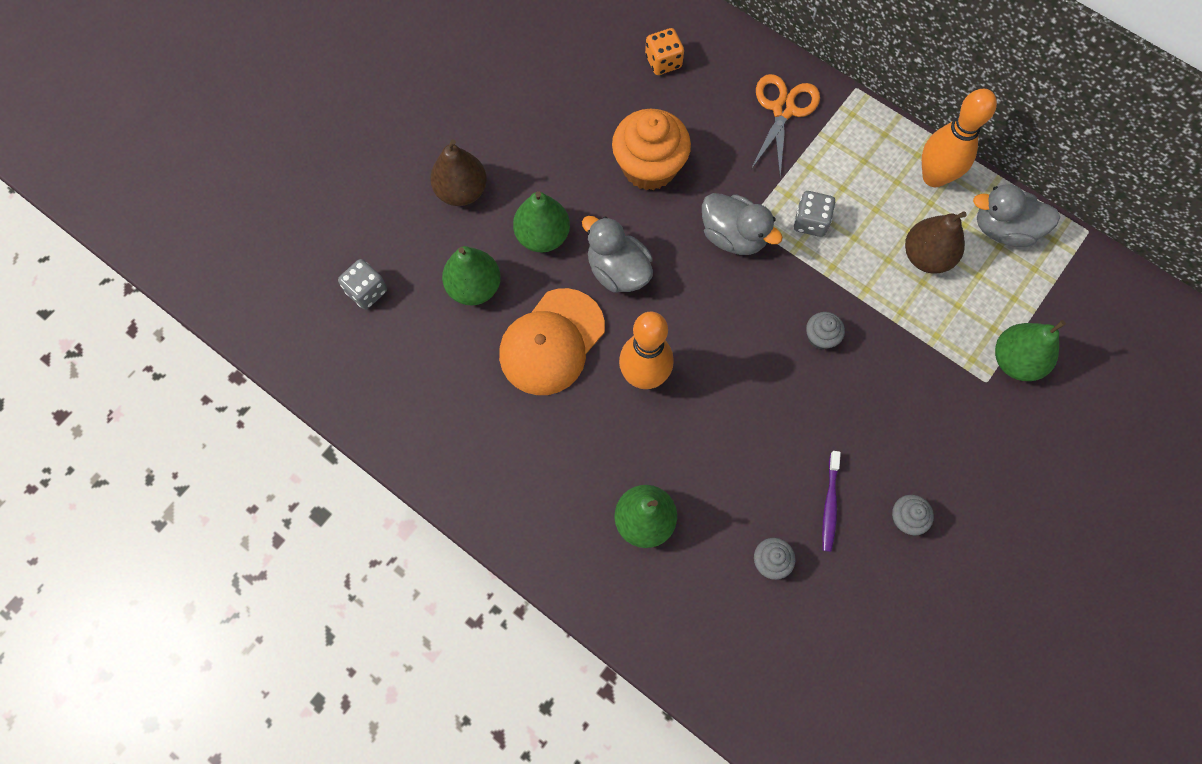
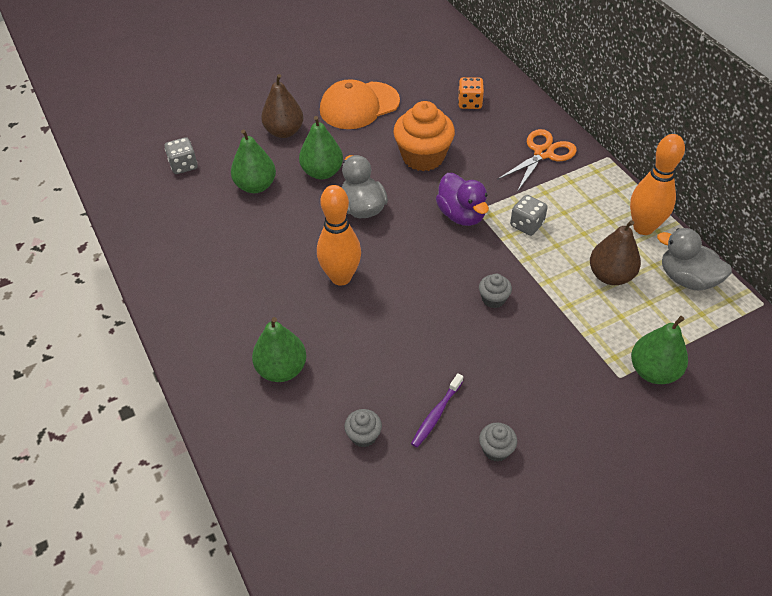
camera: 25 degrees right, 20 degrees down
(551, 342) = (287, 234): orange cap -> orange cap (359, 106)
(733, 236) = (461, 215): grey duck -> purple duck

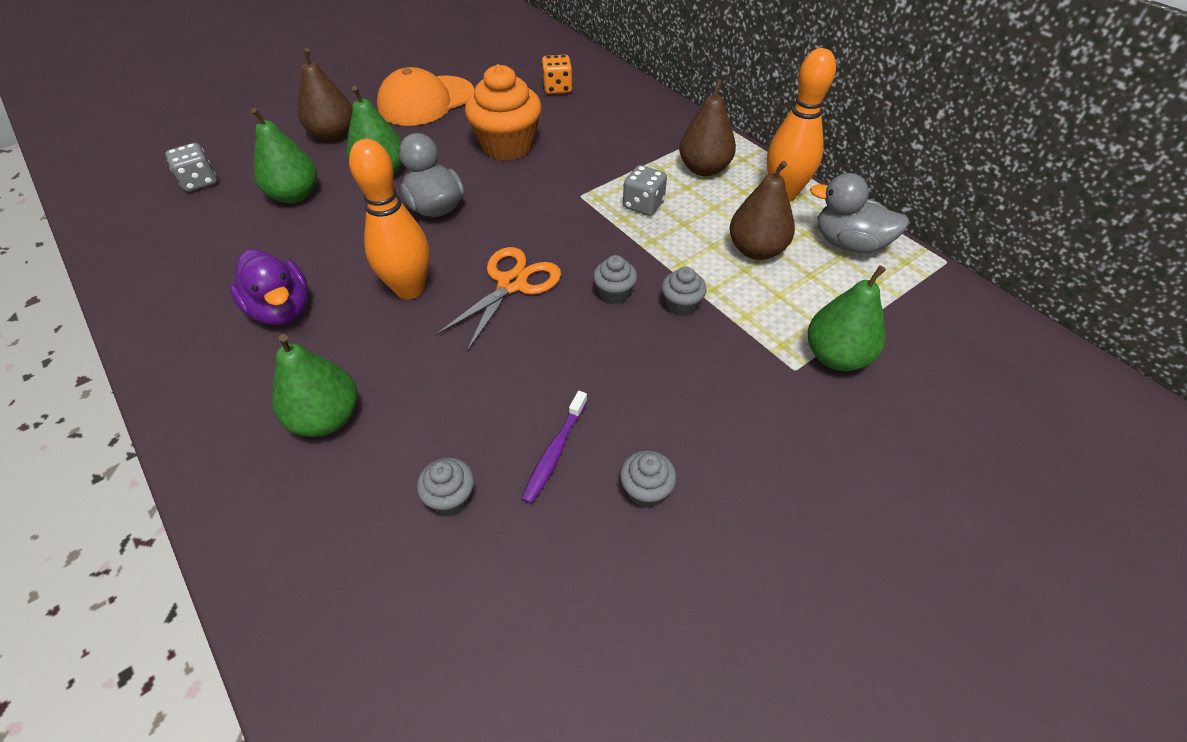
camera: 10 degrees left, 0 degrees up
(461, 215) = (561, 202): purple duck -> purple duck (282, 310)
(543, 153) = (651, 130): orange scissors -> orange scissors (512, 284)
(543, 315) = (681, 305): none -> grey cupcake
(582, 196) = (704, 169): none -> brown pear

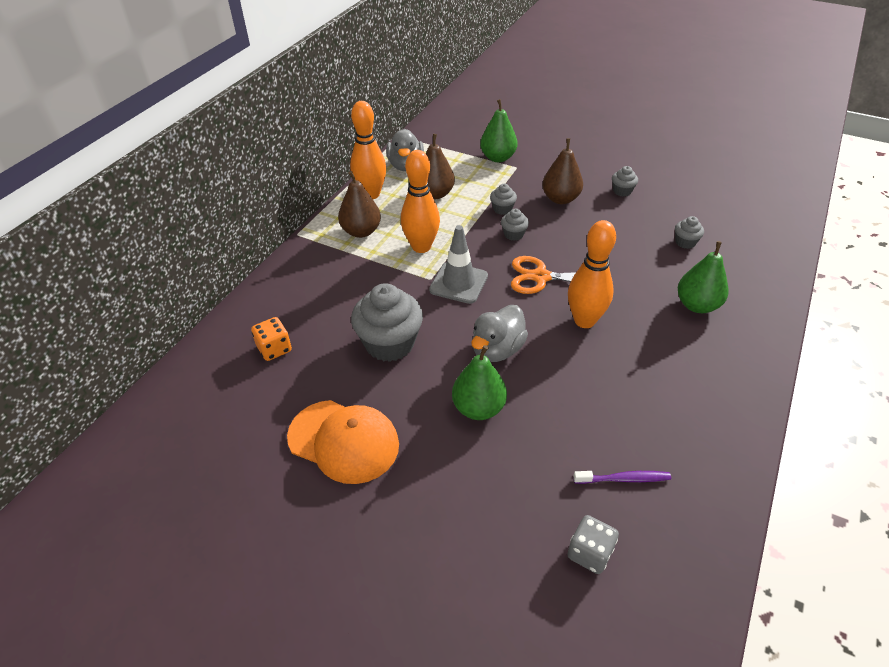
camera: 115 degrees left, 5 degrees down
(282, 310) = (657, 375): purple duck -> none
(295, 195) = (549, 453): green pear -> none
(333, 134) = (445, 486): brown pear -> brown pear (560, 199)
(507, 145) = (389, 343): orange cupcake -> grey cupcake
(555, 452) = (631, 221): purple toothbrush -> purple toothbrush (624, 479)
(556, 213) = (458, 283): none -> grey traffic cone
(643, 205) = (421, 247): grey dice -> orange bowling pin

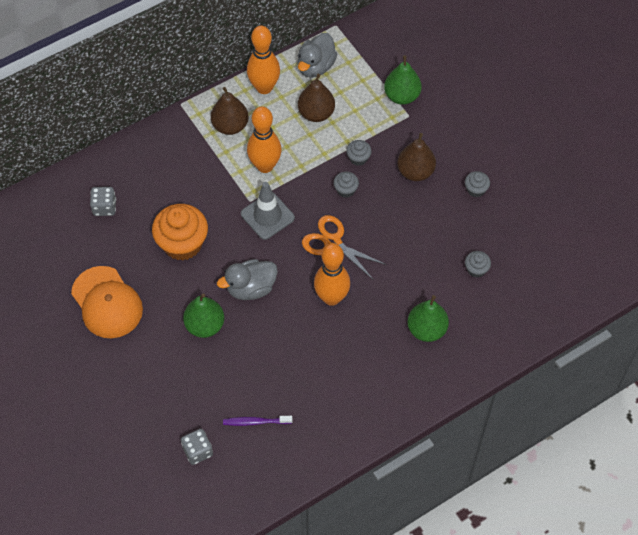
camera: 30 degrees right, 15 degrees up
(274, 349) = (104, 207): orange dice -> grey dice
(389, 343) = (182, 244): grey cupcake -> orange cupcake
(624, 479) = (255, 422): purple toothbrush -> purple toothbrush turned 150 degrees clockwise

